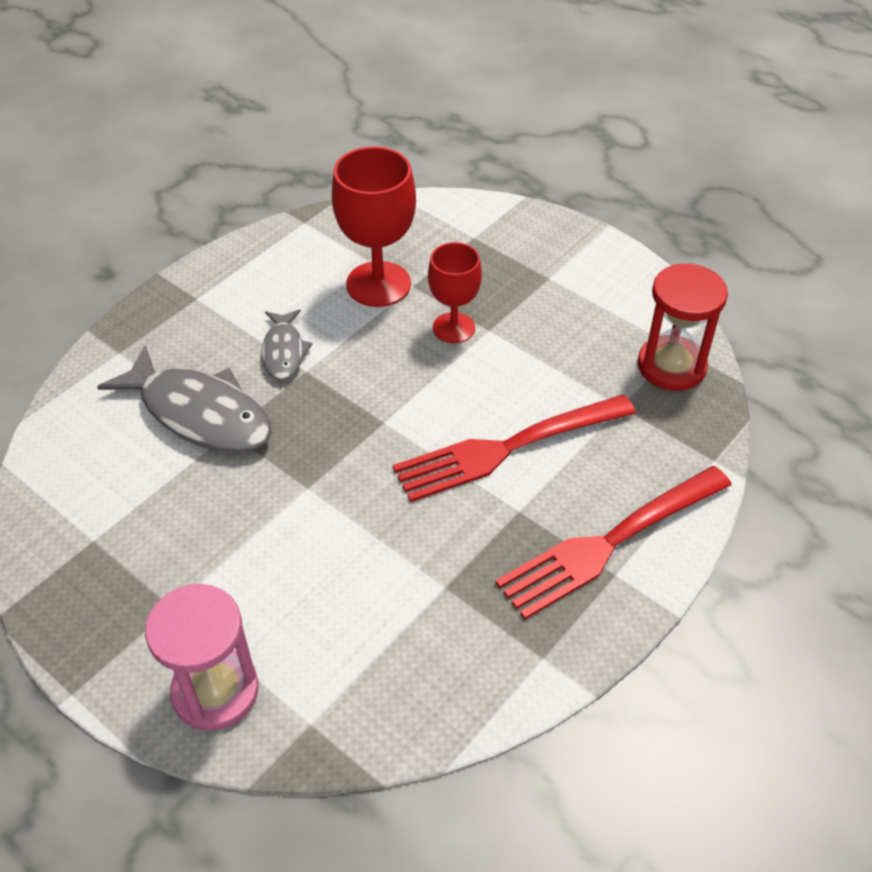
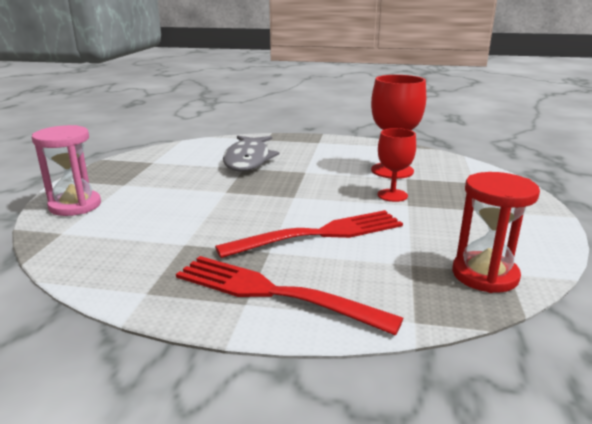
camera: 60 degrees right, 25 degrees down
(284, 352) = (311, 164): grey fish -> none
(508, 447) = (319, 234): red fork -> red fork turned 120 degrees clockwise

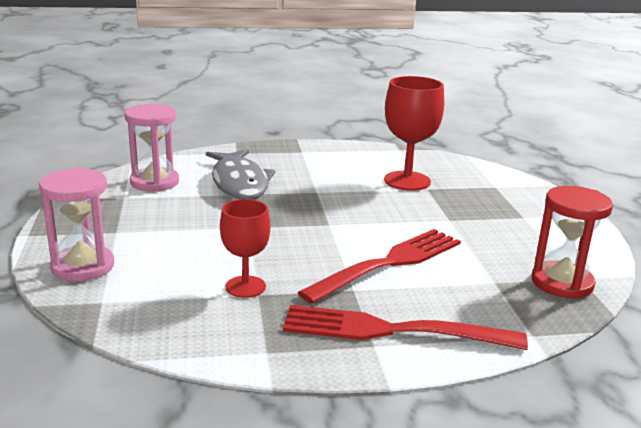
camera: 20 degrees left, 0 degrees up
(185, 154) = (154, 182): none -> pink hourglass
(392, 195) = (427, 210): red goblet -> red goblet (245, 287)

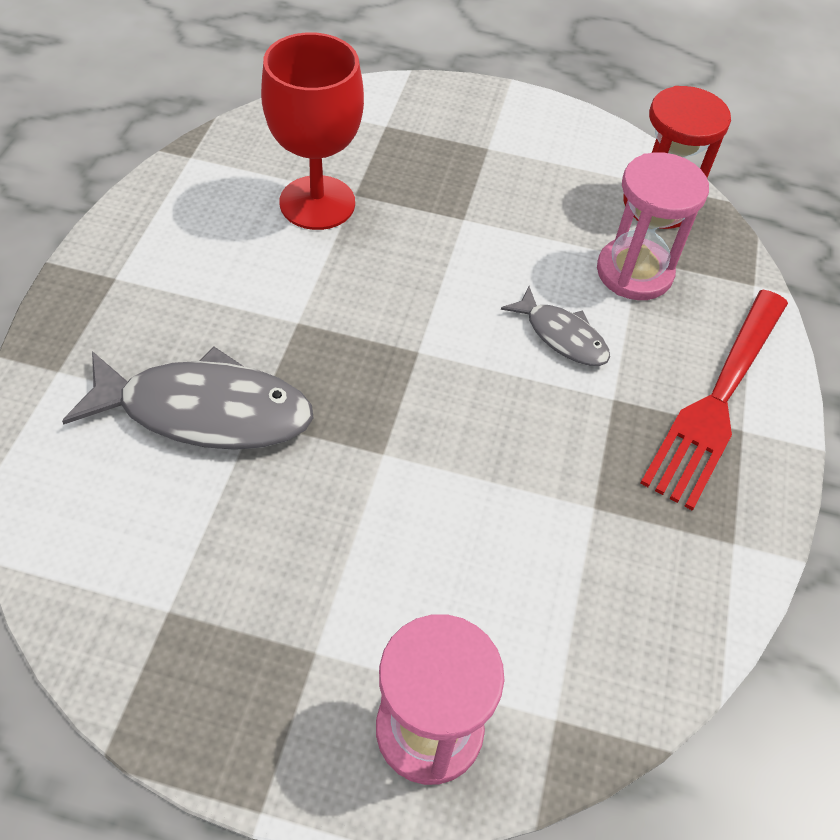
camera: 70 degrees left, 30 degrees up
(154, 182) = (125, 542): pink hourglass -> pink hourglass (634, 272)
(245, 287) = (570, 516): red goblet -> none
(388, 264) = (562, 336): red fork -> grey fish

